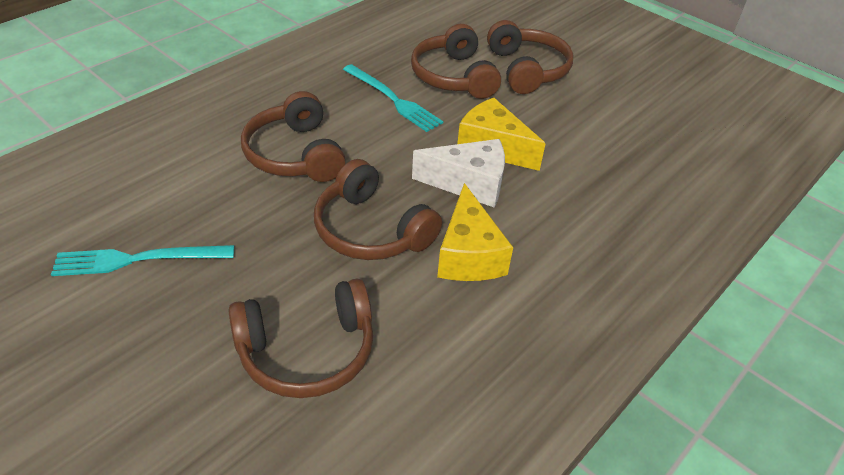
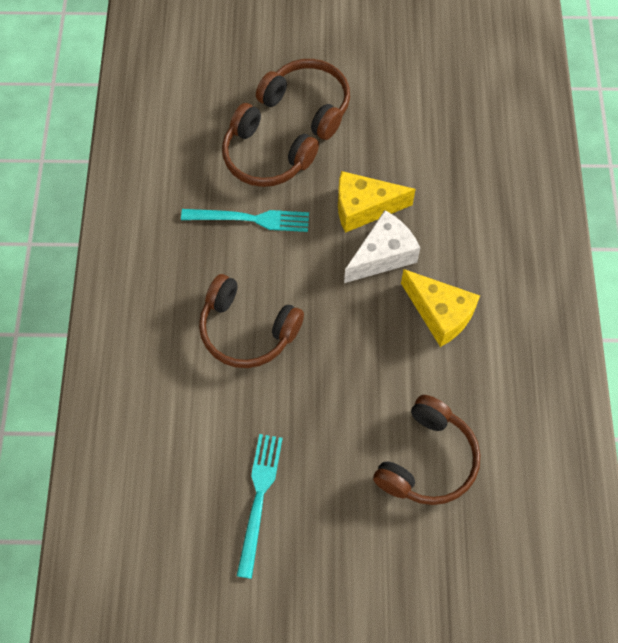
camera: 40 degrees left, 20 degrees up
(138, 259) = (259, 498): turquoise fork -> turquoise fork turned 150 degrees clockwise
(371, 230) = (366, 347): brown headphones -> none

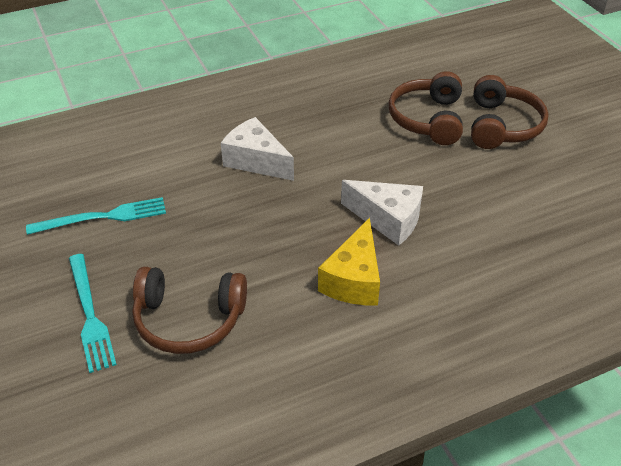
camera: 65 degrees right, 20 degrees down
(247, 330) = (256, 161): brown headphones -> white cheese
(250, 219) = (362, 130): turquoise fork -> turquoise fork (90, 315)
(364, 208) = (428, 192): yellow cheese -> none

